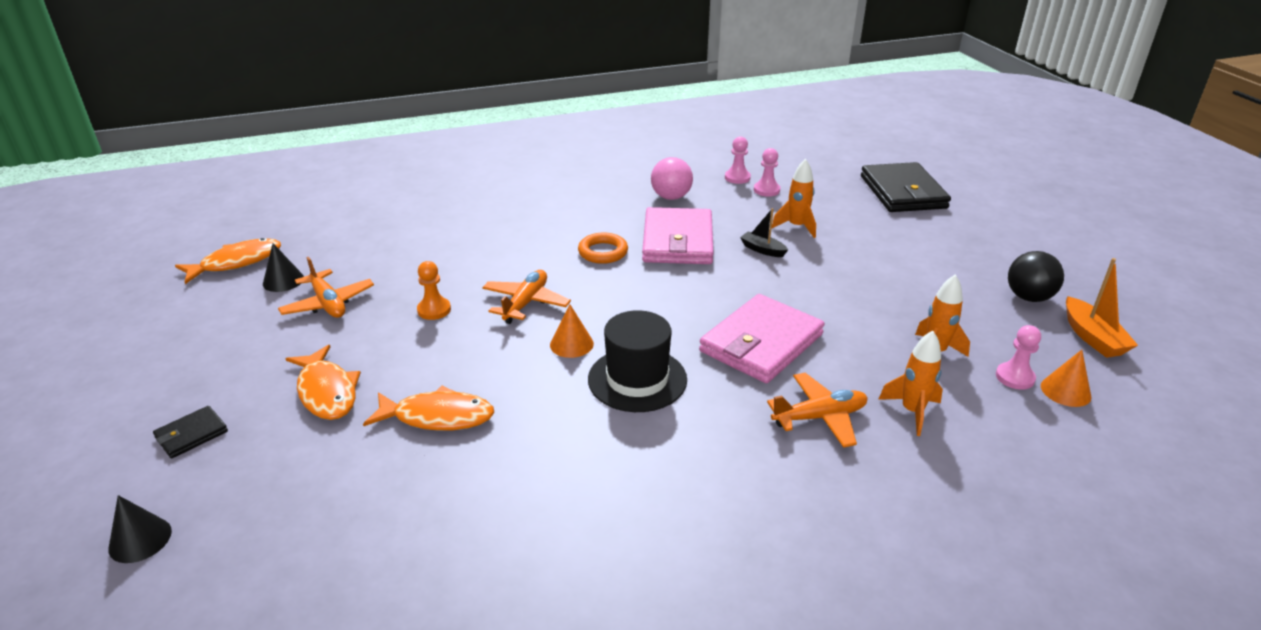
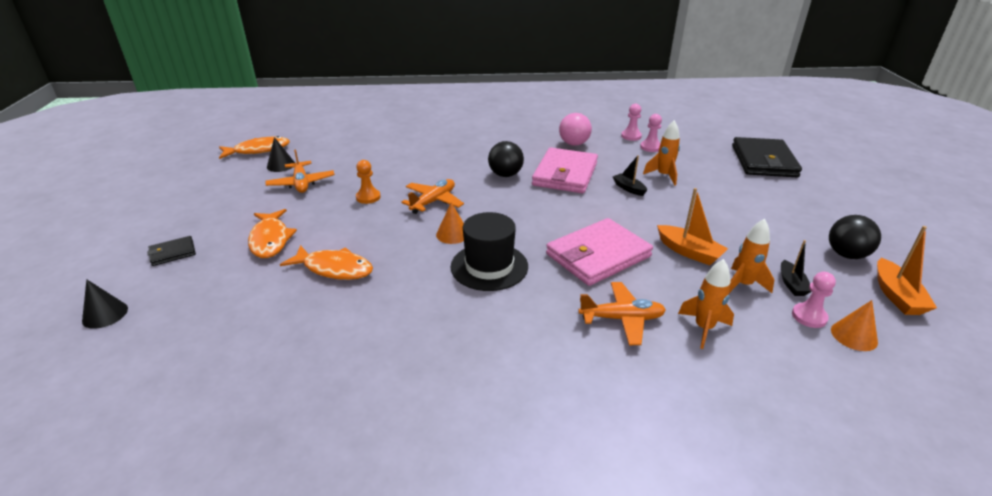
camera: 15 degrees right, 0 degrees up
(603, 252) = (505, 175): orange ring -> black ball
(862, 321) = (689, 252): none -> orange boat
(984, 342) = (791, 284): none -> black boat

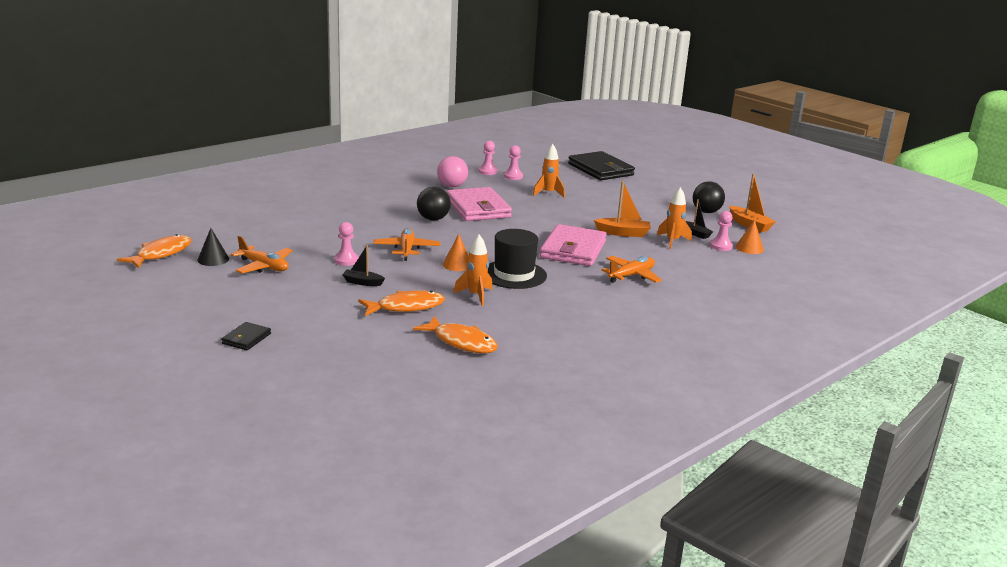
camera: 40 degrees left, 10 degrees down
(105, 314) = (274, 385): black cone -> none
(270, 240) = (317, 307): orange fish -> orange fish (461, 342)
(368, 197) = (346, 260): orange pawn -> pink pawn
(629, 188) = (536, 207): black boat -> black boat (362, 282)
(703, 328) = (678, 267): orange rocket -> orange rocket (476, 296)

